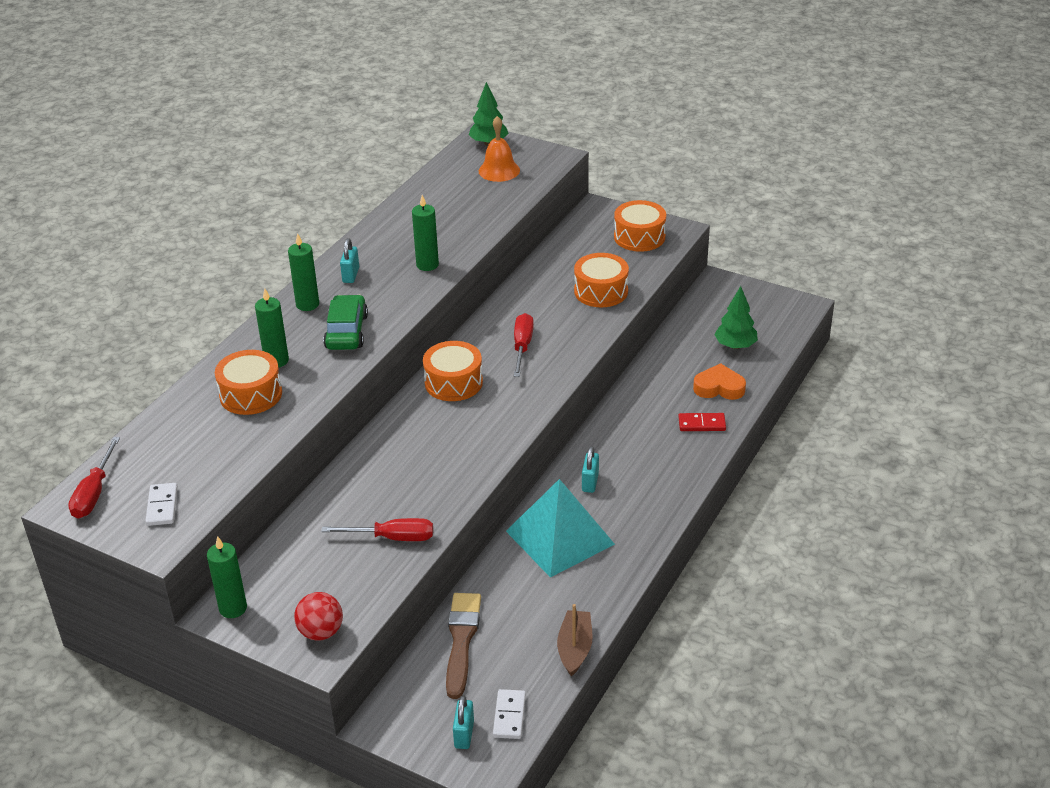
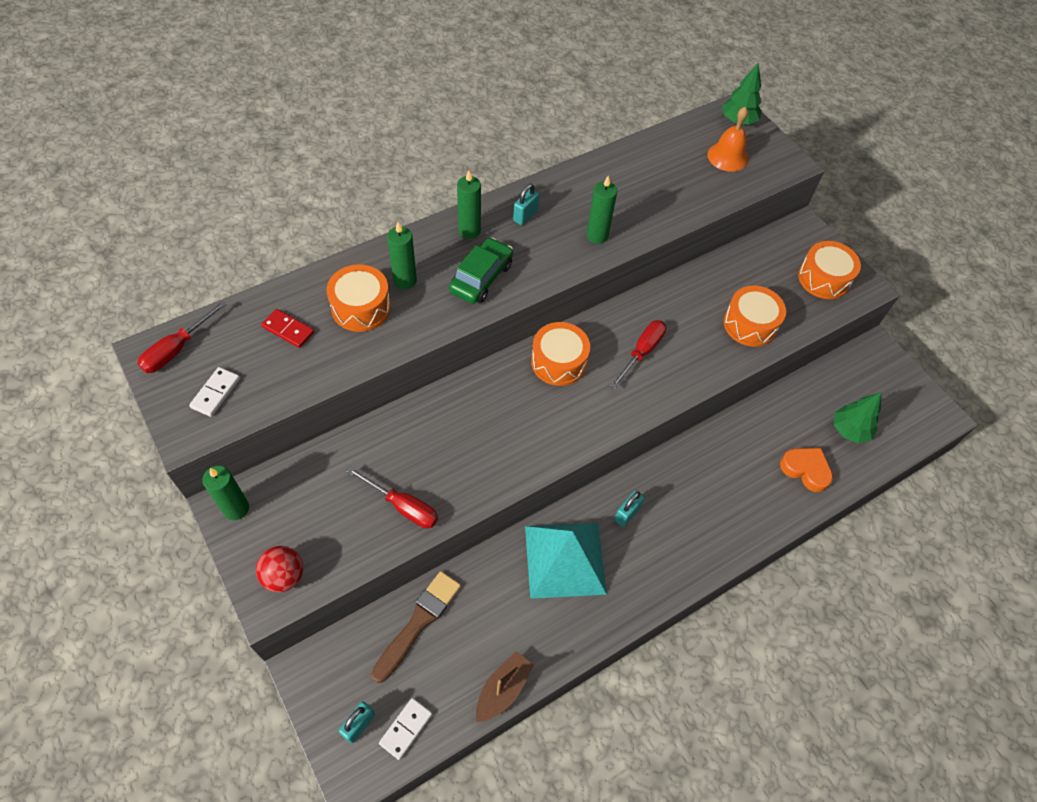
camera: 25 degrees right, 20 degrees up
(702, 424) = (764, 503): red domino -> red domino (288, 330)

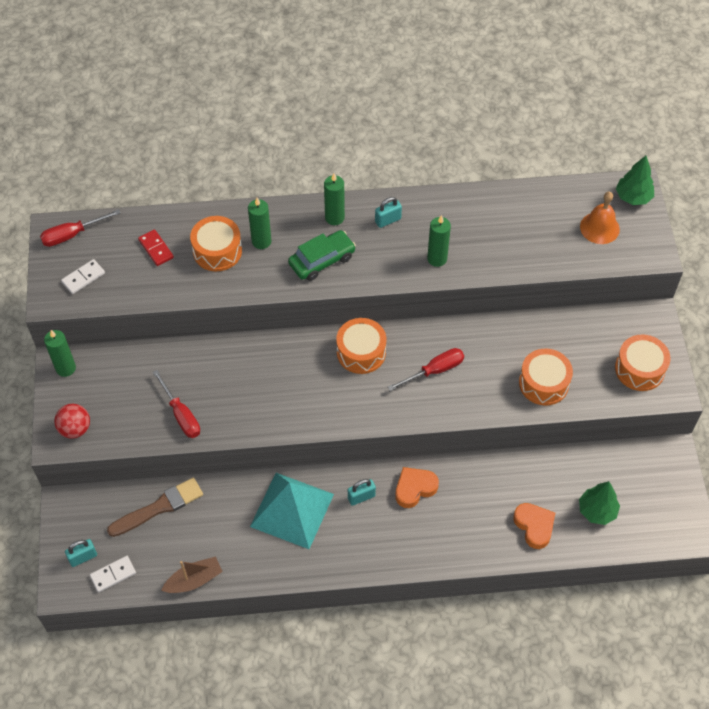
camera: 30 degrees right, 0 degrees up
(673, 481) = (414, 488): none -> orange heart

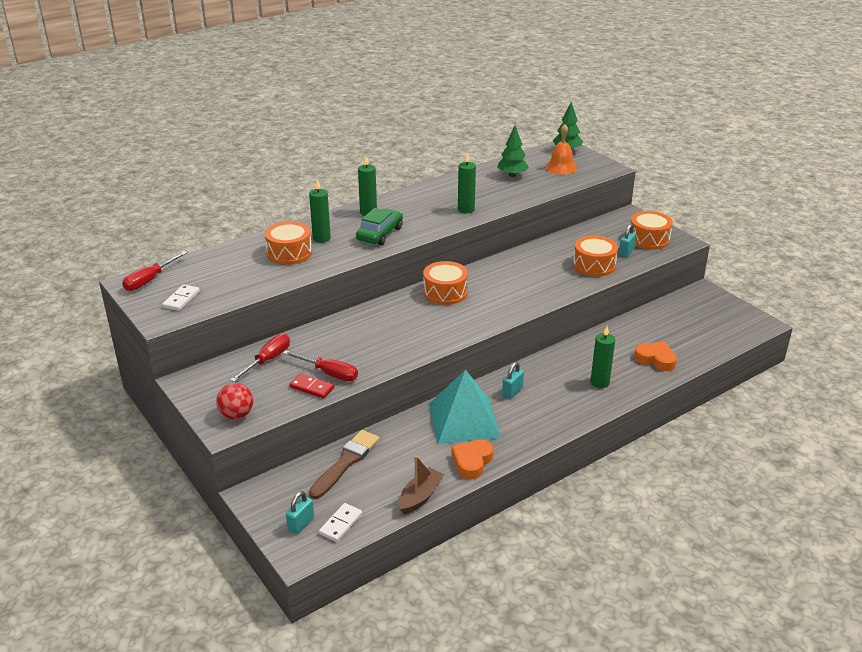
camera: 30 degrees left, 25 degrees down
(66, 368) = (195, 382): green candle -> green candle (599, 382)
(156, 249) = (234, 266): red domino -> red domino (312, 388)
(388, 220) = (410, 203): turquoise padlock -> turquoise padlock (626, 252)
(414, 488) = (548, 372): orange heart -> orange heart (472, 462)
(434, 370) = (510, 284): red screwdriver -> red screwdriver (267, 360)
(597, 511) = (688, 335): green tree -> green tree (512, 175)

